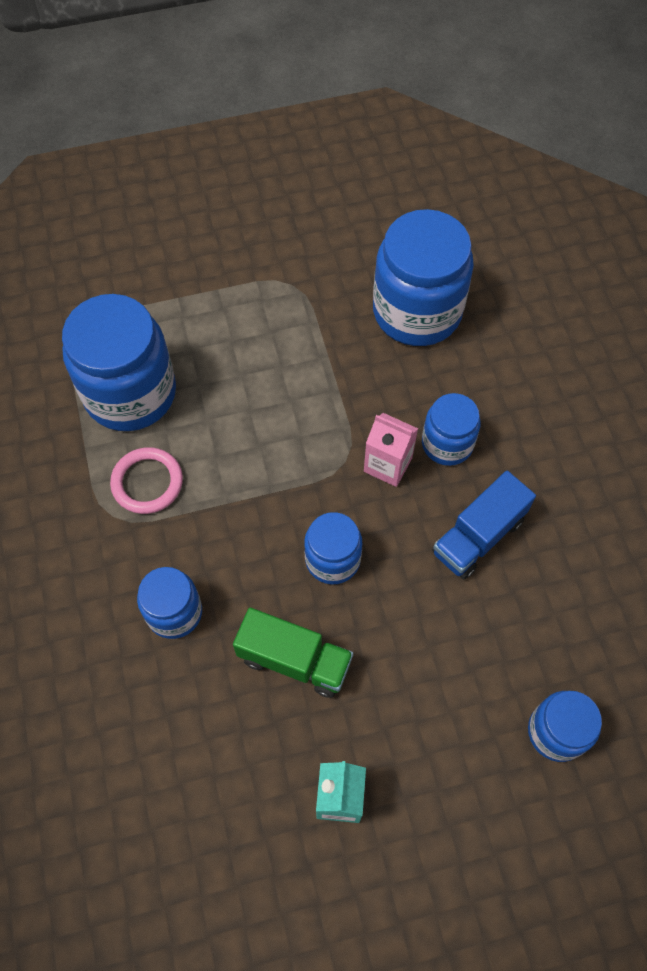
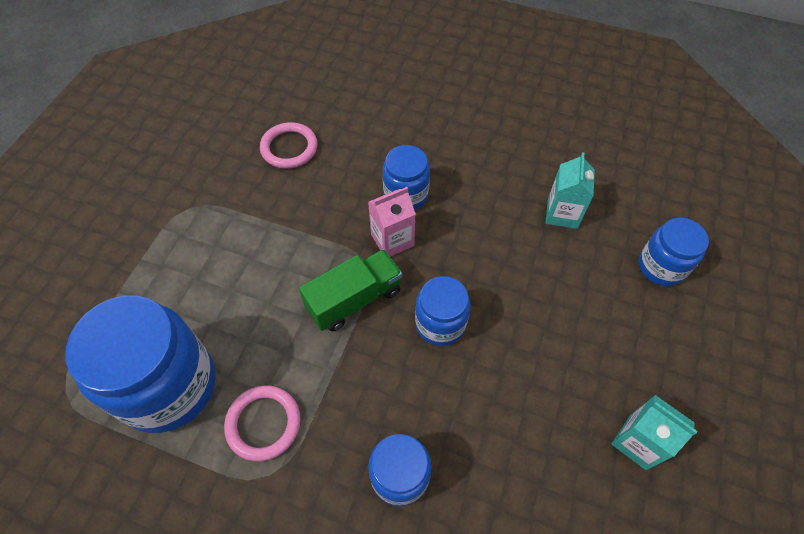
camera: 55 degrees left, 5 degrees down
(294, 660) = (504, 404): green truck -> green truck (354, 299)
(417, 311) = (289, 148): blue jar -> pink ring
(478, 536) = (489, 221): blue truck -> none
(544, 599) = (562, 213): none -> turquoise carton

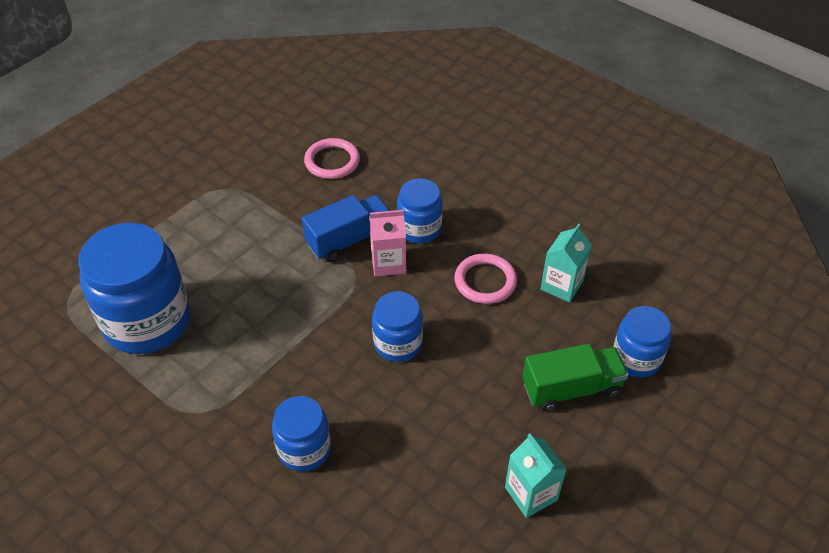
camera: 20 degrees right, 10 degrees down
(263, 423) = (210, 373): pink ring -> pink ring (485, 281)
(342, 227) = (349, 240): none -> blue truck
(354, 299) = (331, 301): green truck -> green truck (571, 389)

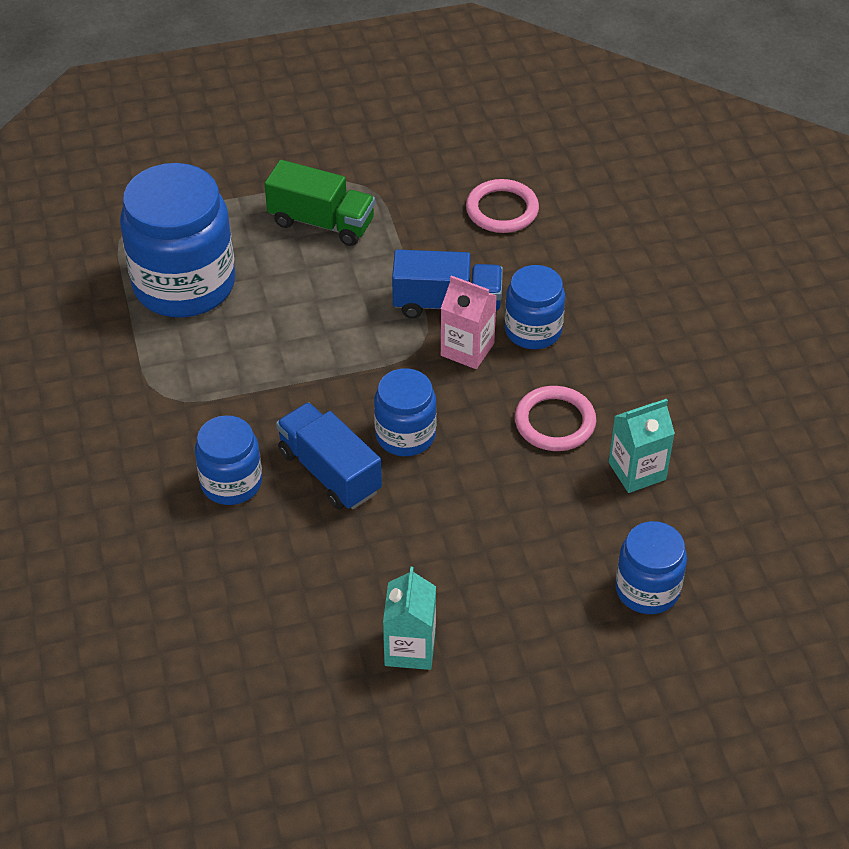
camera: 35 degrees right, 0 degrees up
(368, 399) = (329, 472): none -> blue truck
(571, 389) = (545, 578): green truck -> green truck (321, 222)

